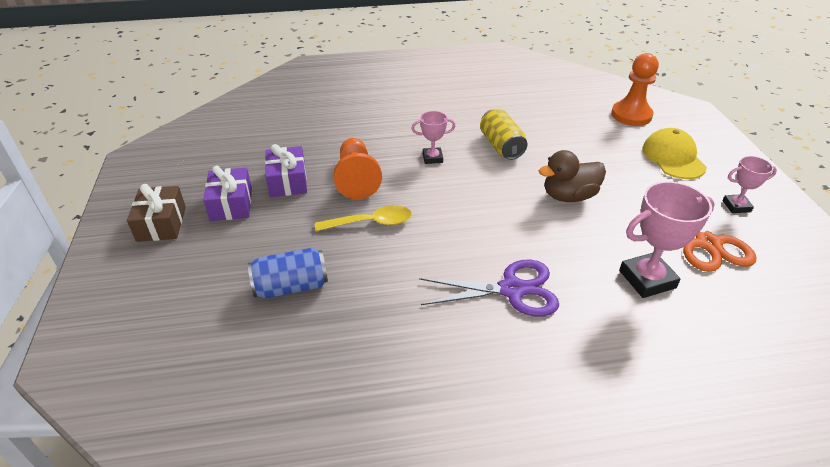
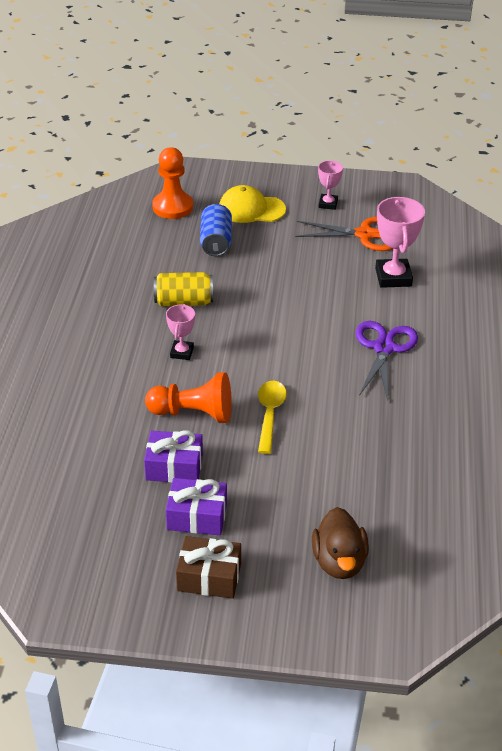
camera: 75 degrees left, 0 degrees up
(291, 287) = (341, 480): blue can -> blue can (216, 242)
(569, 196) = (280, 284): brown duck -> brown duck (339, 562)

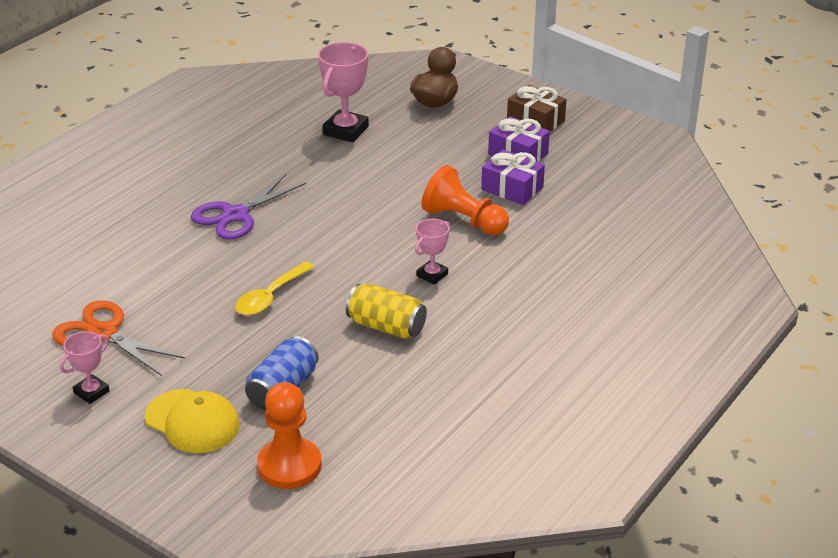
camera: 150 degrees left, 5 degrees down
(270, 414) = (396, 199): yellow spoon -> yellow spoon (270, 297)
(393, 277) = (139, 275): pink trophy -> pink trophy (345, 131)

